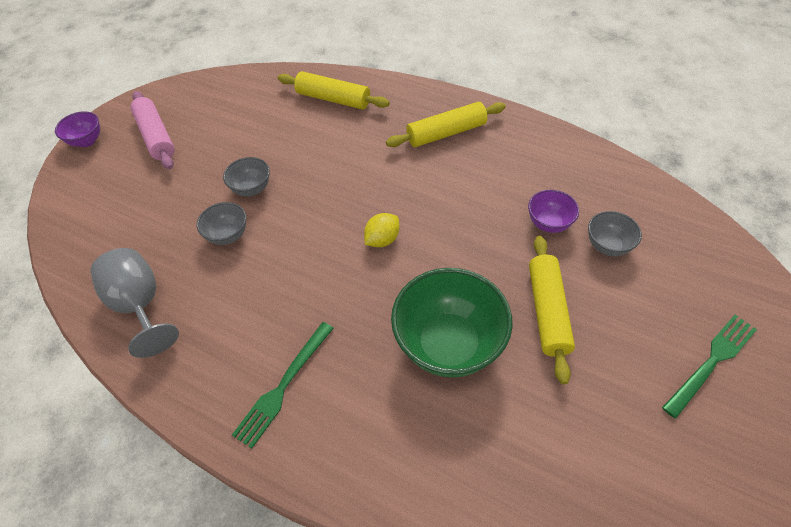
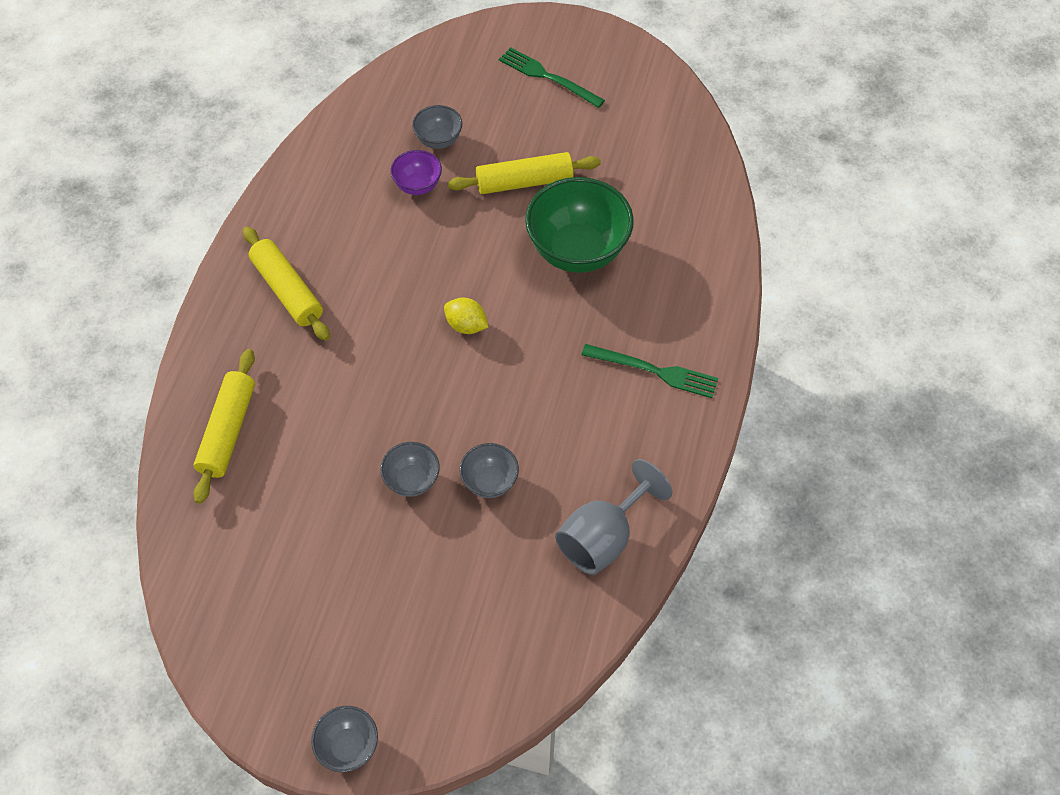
camera: 105 degrees left, 5 degrees up
(87, 141) = (348, 746): purple bowl -> grey bowl
(156, 136) = (328, 645): pink rolling pin -> none

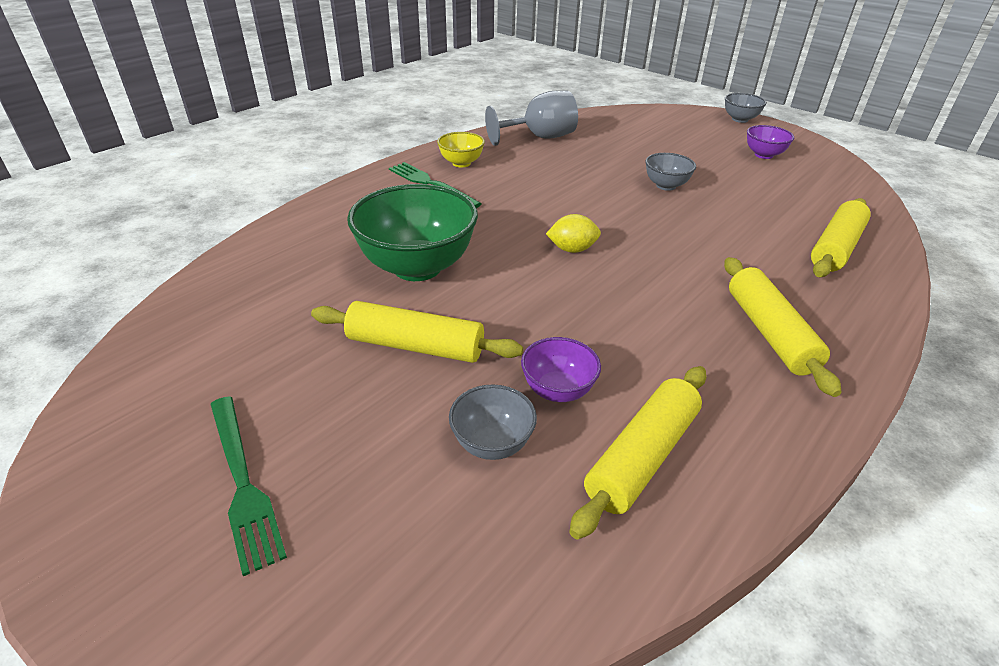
camera: 155 degrees left, 20 degrees down
(306, 623) = (763, 155): none -> purple bowl
(355, 164) = (641, 456): none -> yellow rolling pin
(466, 325) = (572, 249): yellow lemon -> yellow lemon turned 60 degrees counterclockwise
(490, 482) = (604, 172): grey bowl -> none
(654, 427) = (461, 163): none -> yellow bowl

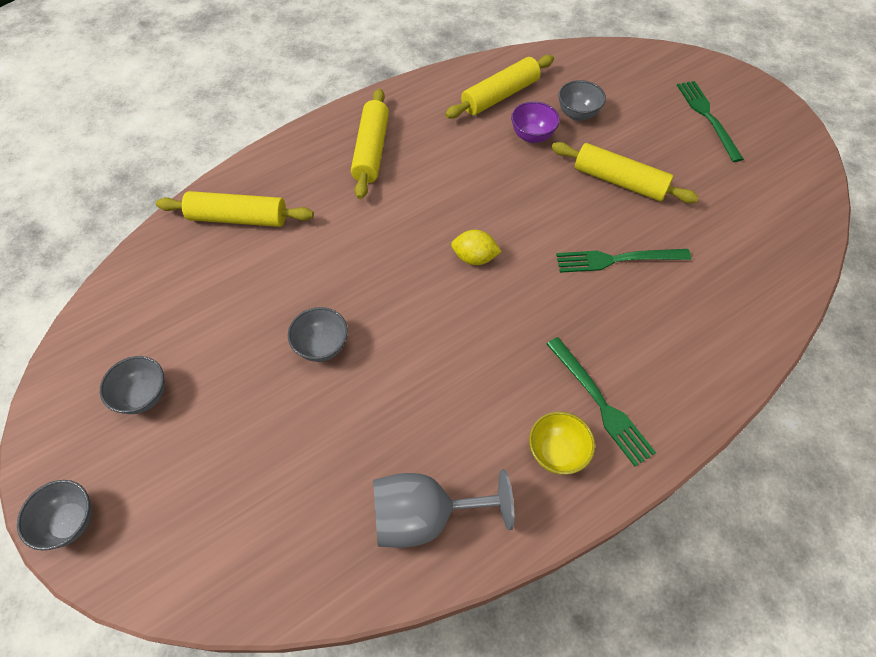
camera: 165 degrees left, 20 degrees up
(417, 267) = (618, 259): green bowl -> green fork
(763, 155) = (144, 396): purple bowl -> grey bowl
(836, 248) = (238, 218): yellow rolling pin -> yellow rolling pin turned 45 degrees clockwise

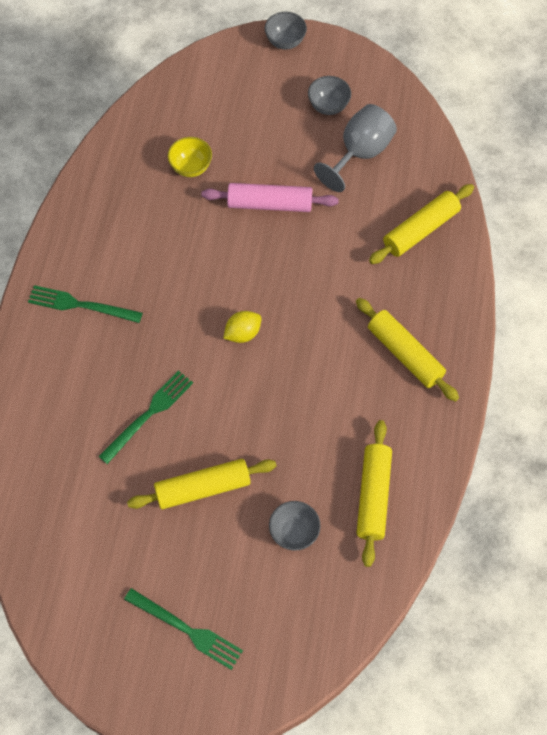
camera: 135 degrees right, 5 degrees up
(322, 346) = (270, 204): grey bowl -> pink rolling pin
(425, 516) = (123, 175): grey goblet -> grey goblet (360, 153)
(532, 136) = (307, 475): purple bowl -> none
(556, 452) = (83, 258): yellow bowl -> yellow bowl (191, 167)

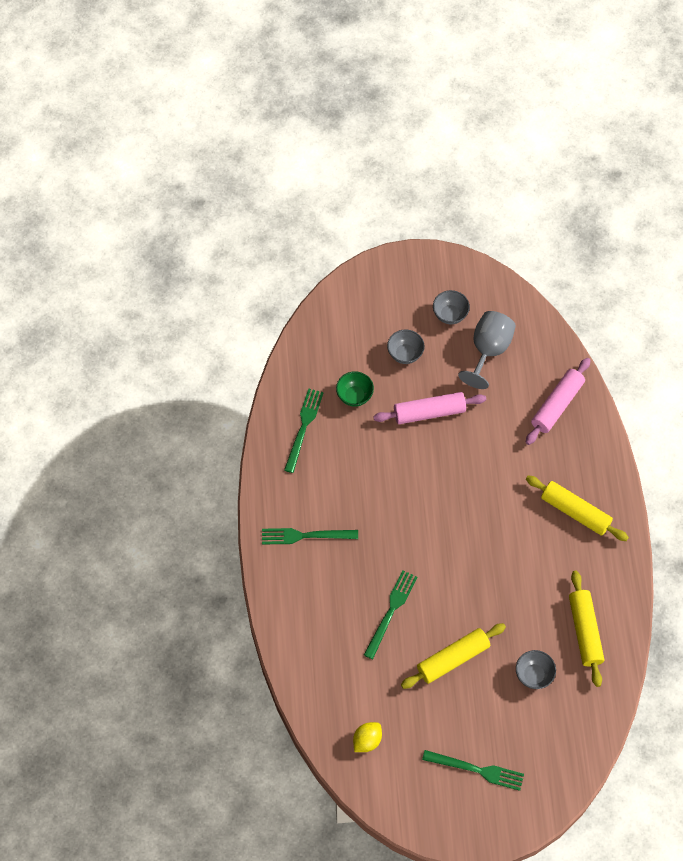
camera: 15 degrees left, 0 degrees up
(121, 188) = (303, 427): none -> green fork
(191, 167) = (354, 396): yellow bowl -> green bowl
(242, 333) = (443, 527): yellow lemon -> yellow lemon (367, 740)
(285, 42) = (396, 265): grey bowl -> grey bowl (405, 354)
(421, 230) = (557, 405): yellow rolling pin -> pink rolling pin

